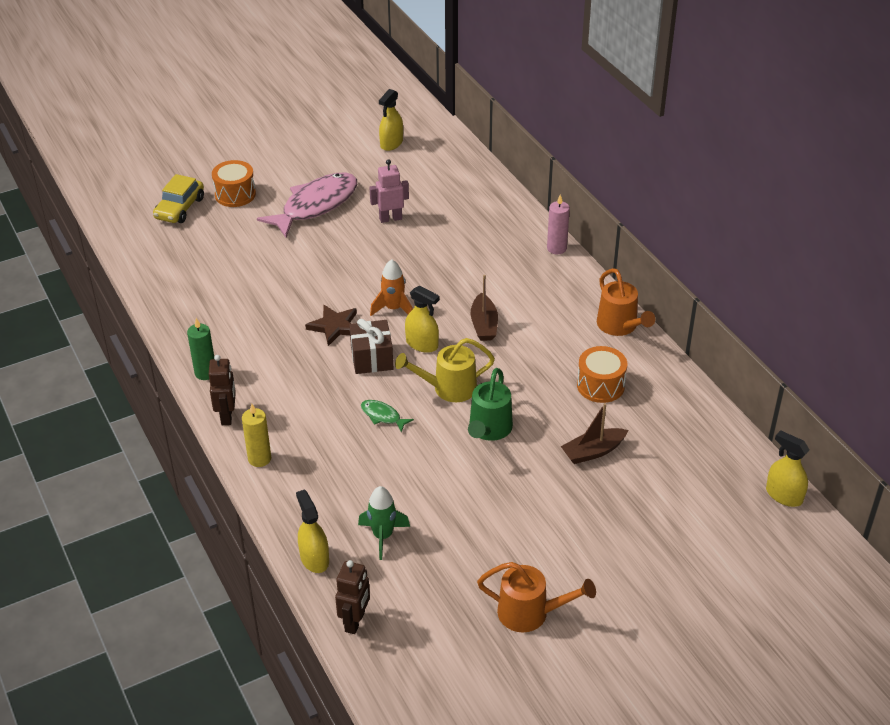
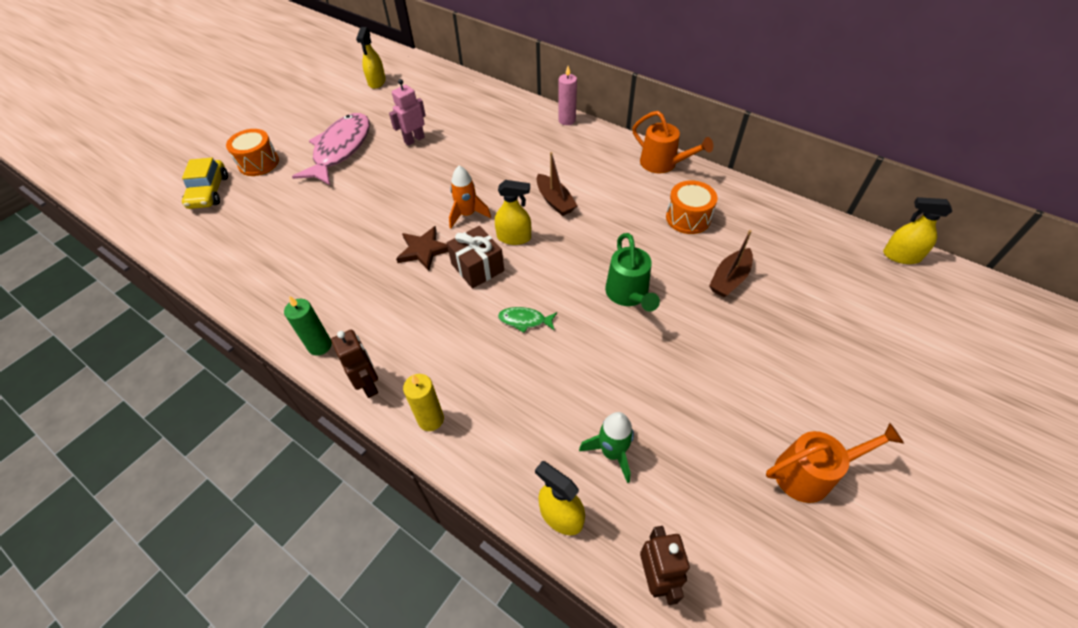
camera: 25 degrees left, 10 degrees up
(448, 388) = (565, 270): yellow watering can -> none

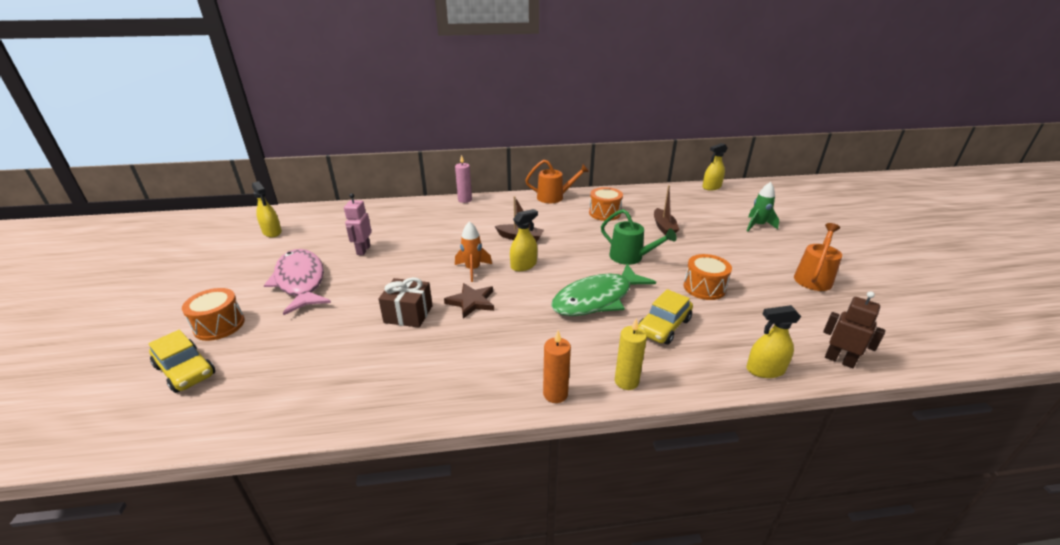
camera: 45 degrees left, 20 degrees down
(320, 346) = (479, 399): green candle -> none
(369, 385) = (555, 394): brown robot -> orange candle
(477, 267) = (525, 291): brown gift -> brown gift (408, 314)
(525, 320) = (597, 299): green fish -> green fish, size x2.38
(540, 395) = (664, 326): none -> yellow car
(612, 453) = (737, 326): green rocket -> green rocket (757, 225)
(649, 385) = (704, 288): none -> orange drum

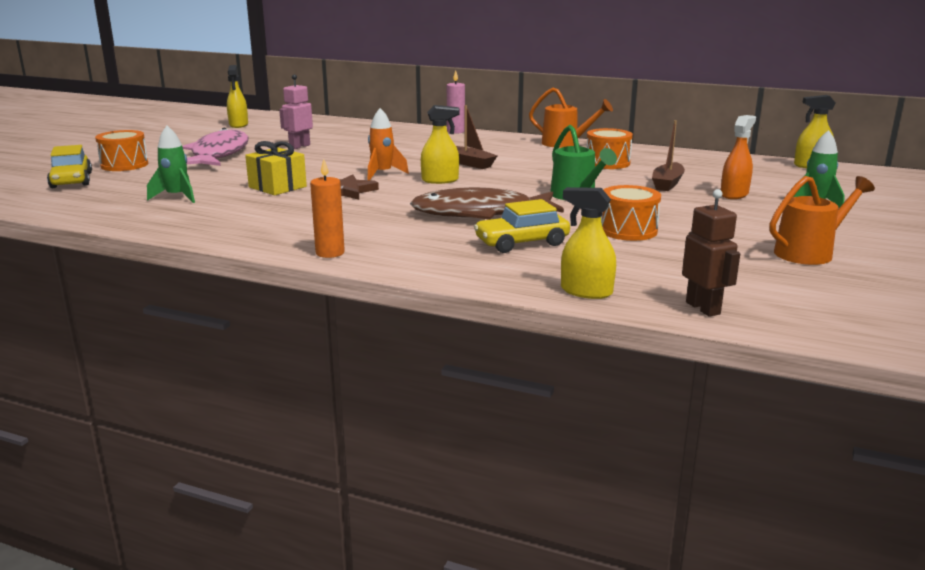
camera: 30 degrees right, 10 degrees down
(332, 360) = (177, 197): none -> green rocket
(408, 314) = (277, 187): brown gift -> yellow gift
(597, 299) = (479, 213): green fish -> brown fish
(626, 381) = (412, 262): yellow candle -> none
(710, 228) = (734, 194): none -> orange spray bottle

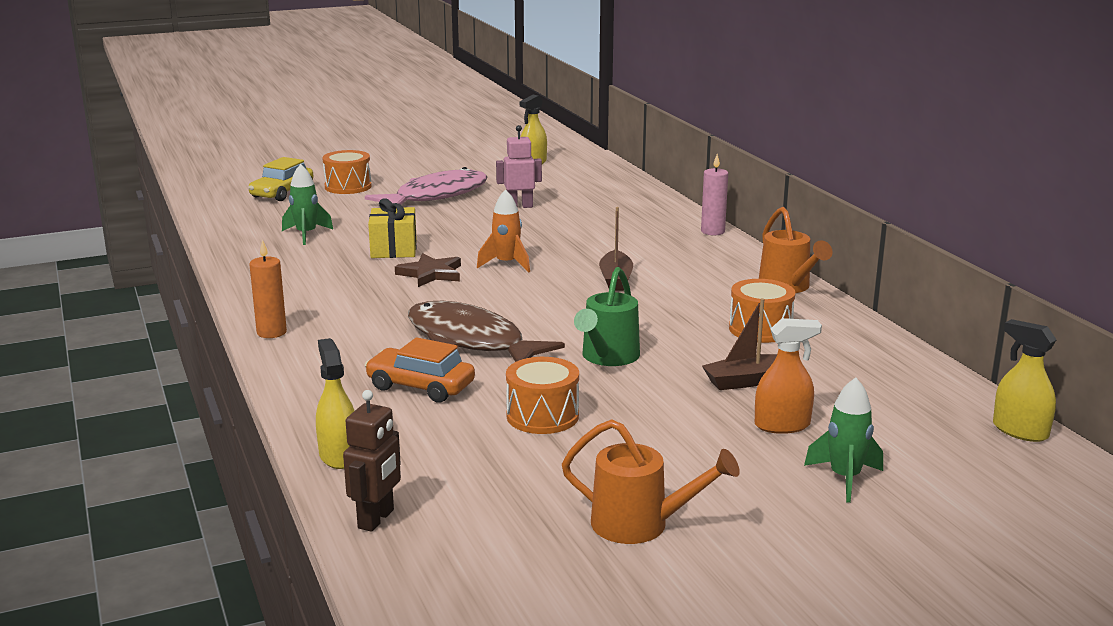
camera: 45 degrees right, 0 degrees up
(440, 180) = (535, 290): yellow spray bottle -> none
(522, 243) = (420, 386): yellow car -> orange car

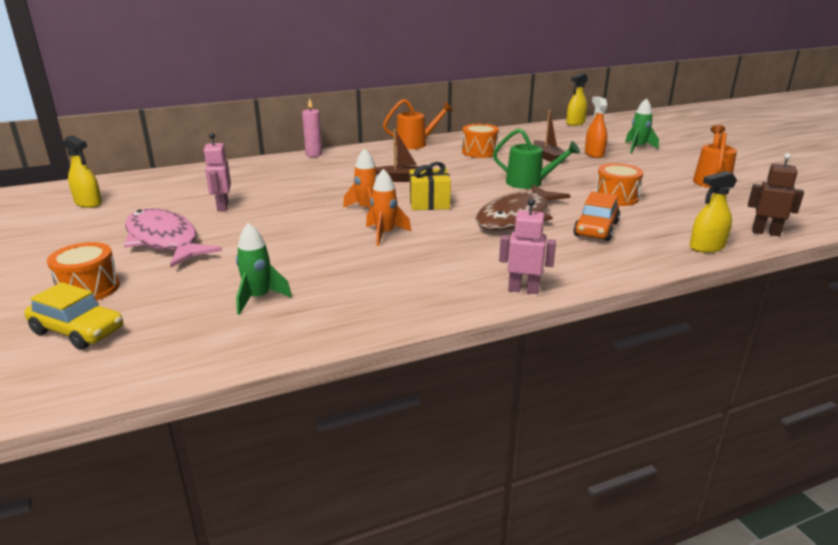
camera: 90 degrees left, 5 degrees up
(271, 332) = (523, 290): orange candle -> pink robot
(394, 249) = (320, 252): yellow gift -> yellow gift (429, 203)
(431, 274) = (385, 234): brown star -> orange rocket

